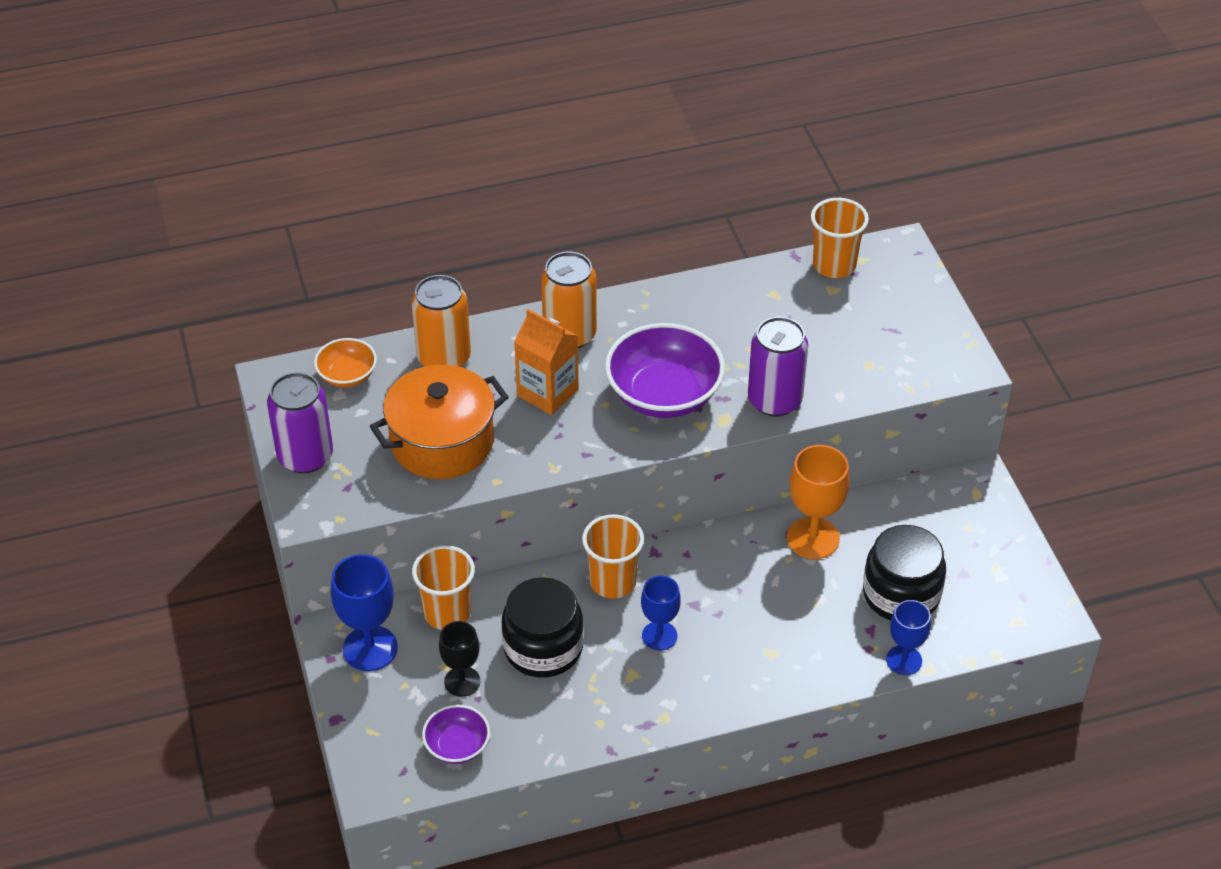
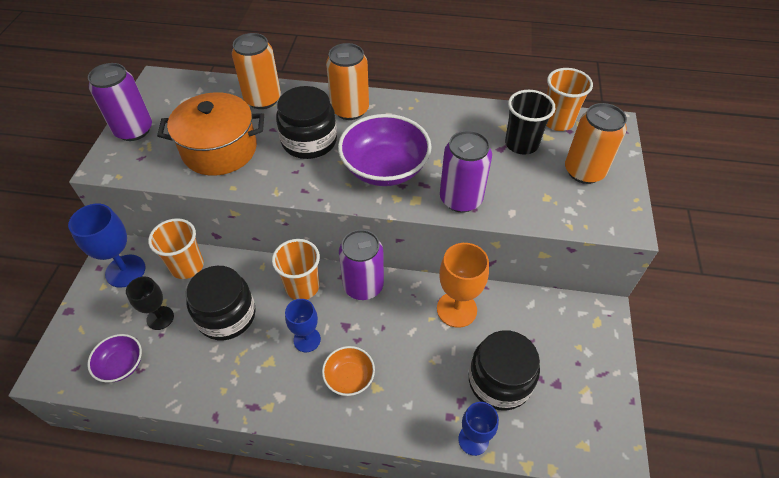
camera: 25 degrees right, 5 degrees up
(347, 375) = (199, 91): orange bowl -> orange bowl (349, 377)
(547, 392) = (309, 141): orange carton -> black jar
(686, 553) = (363, 286): none -> purple can
(807, 309) = (521, 144): none -> black cup
(895, 319) = (584, 171): none -> orange can

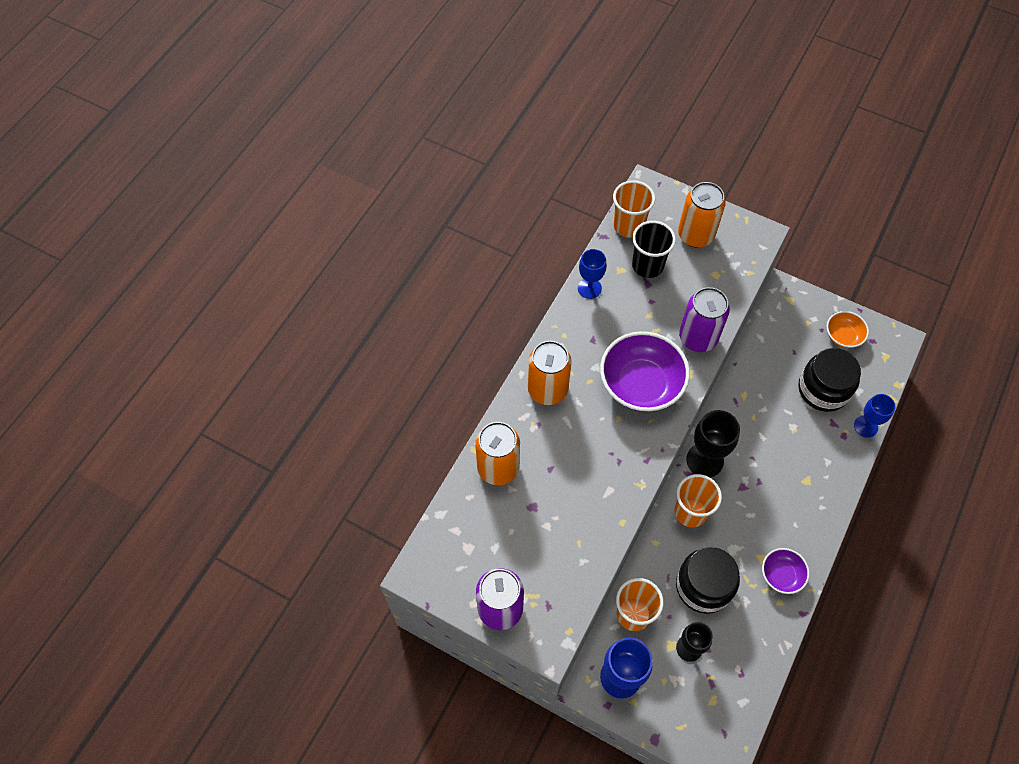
camera: 70 degrees left, 10 degrees up
(121, 365) = (732, 689): purple bowl -> purple bowl (781, 575)
(219, 150) = (564, 525): orange pot -> none
(307, 339) = (748, 522): blue goblet -> blue goblet (589, 288)
(309, 141) = (581, 439): black jar -> none
(349, 377) = (793, 498): orange bowl -> orange bowl (843, 336)
(363, 286) = (705, 460): purple can -> black goblet
(456, 309) = (750, 394): orange goblet -> none

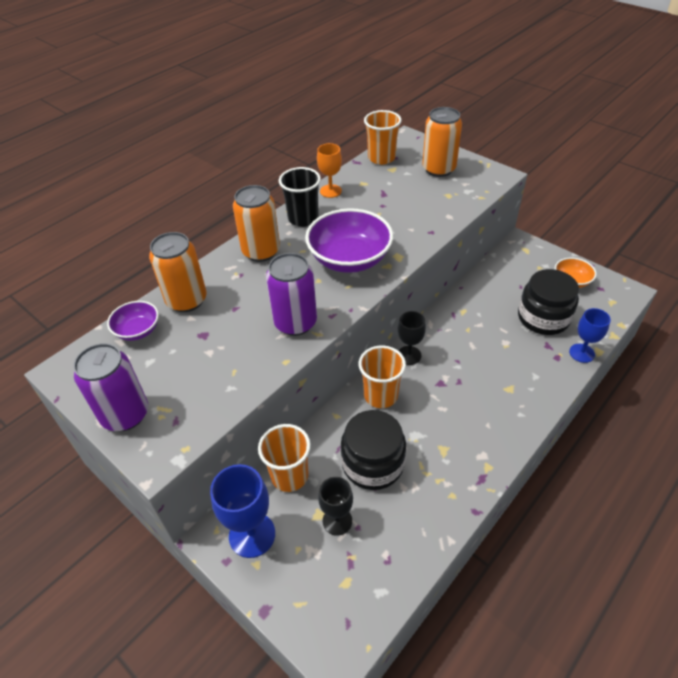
camera: 15 degrees right, 15 degrees down
(589, 288) = (330, 191): blue goblet -> orange goblet
(647, 266) = (388, 183): black cup -> black cup (303, 218)
(698, 338) = (416, 234): purple can -> purple can (295, 323)
(705, 460) = (409, 355): black goblet -> black goblet, size x0.65
(781, 575) = (460, 469): purple bowl -> purple bowl (138, 330)

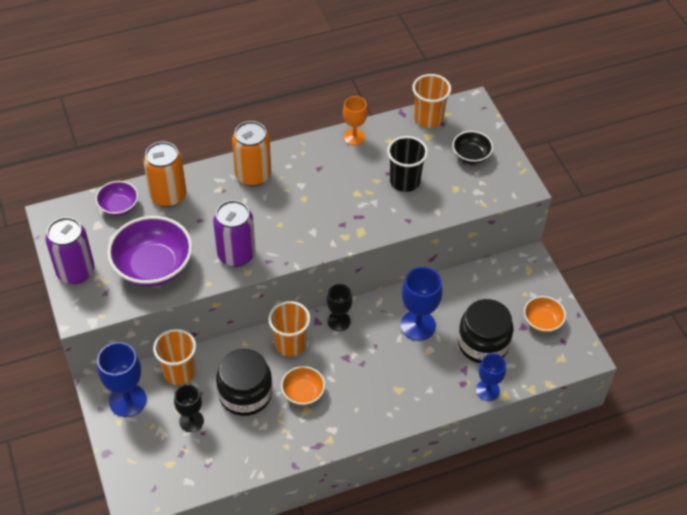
camera: 25 degrees right, 5 degrees up
(303, 218) = (309, 156): black cup -> black cup (404, 181)
(349, 259) = (319, 216): purple bowl -> purple bowl (153, 266)
(427, 434) = (303, 393): none -> orange bowl
(438, 169) = (471, 155): orange can -> black bowl
(479, 328) = (418, 325): none -> blue goblet

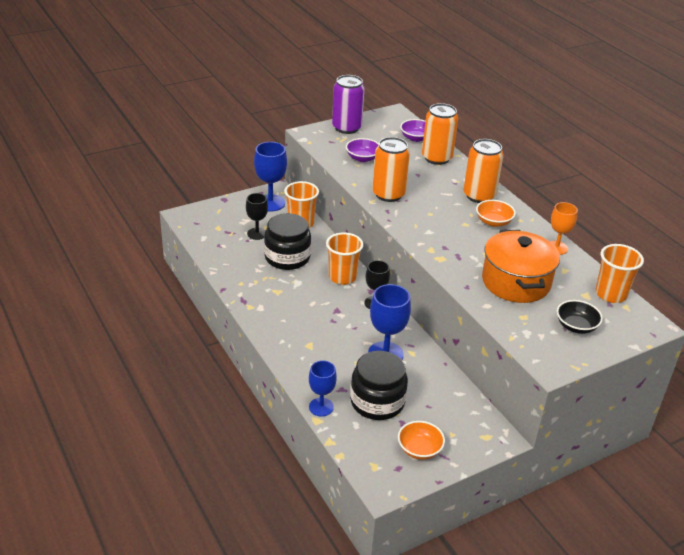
camera: 80 degrees right, 15 degrees down
(153, 266) = (362, 158): purple bowl -> purple bowl, size x0.53
(236, 254) = (388, 194): purple can -> orange can
(303, 393) = (294, 288): orange bowl -> orange bowl (493, 222)
(404, 181) = (516, 282): black cup -> orange pot

